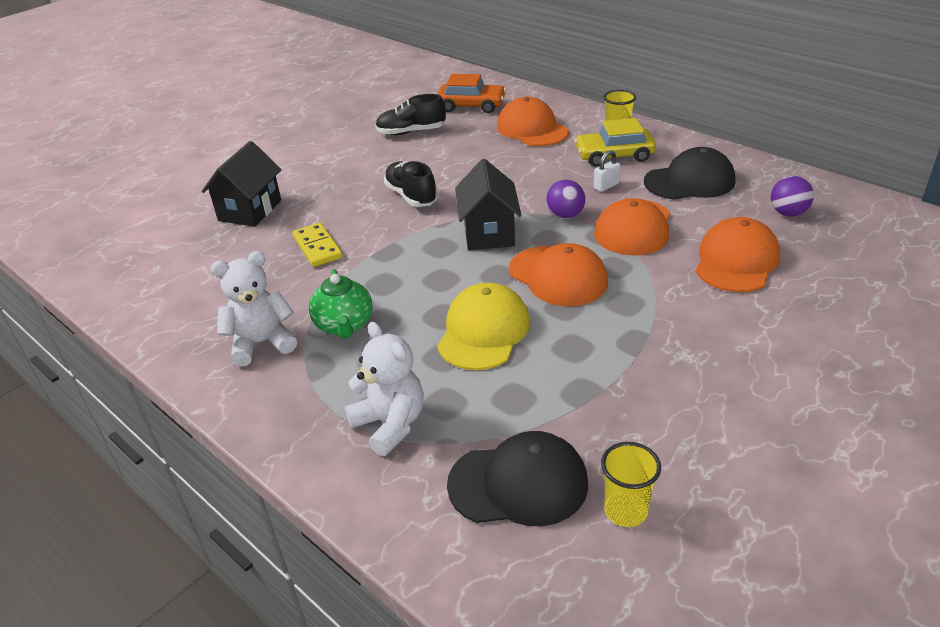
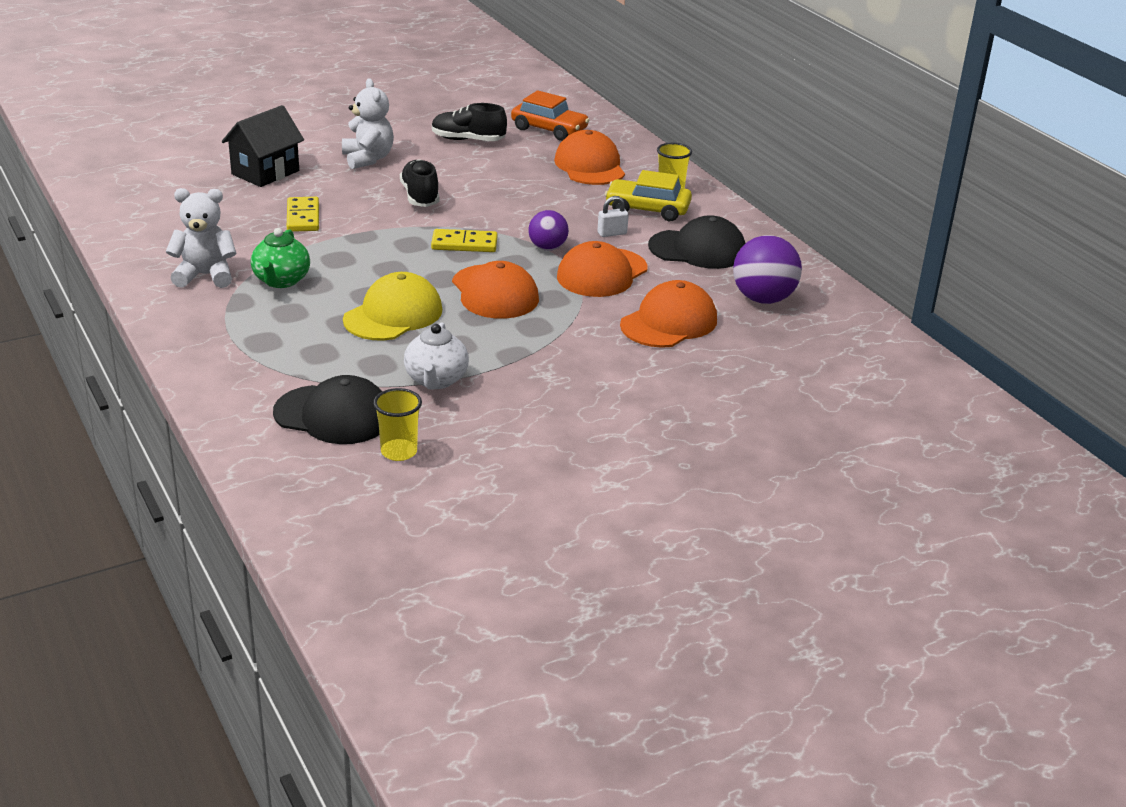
camera: 15 degrees right, 5 degrees down
(390, 424) = (266, 354): white teddy bear -> white teddy bear (368, 159)
(488, 233) = (464, 244): black house -> yellow domino
(587, 398) = (436, 380): none -> white teapot
(788, 213) = (763, 299): purple ball -> purple ball, size x1.60

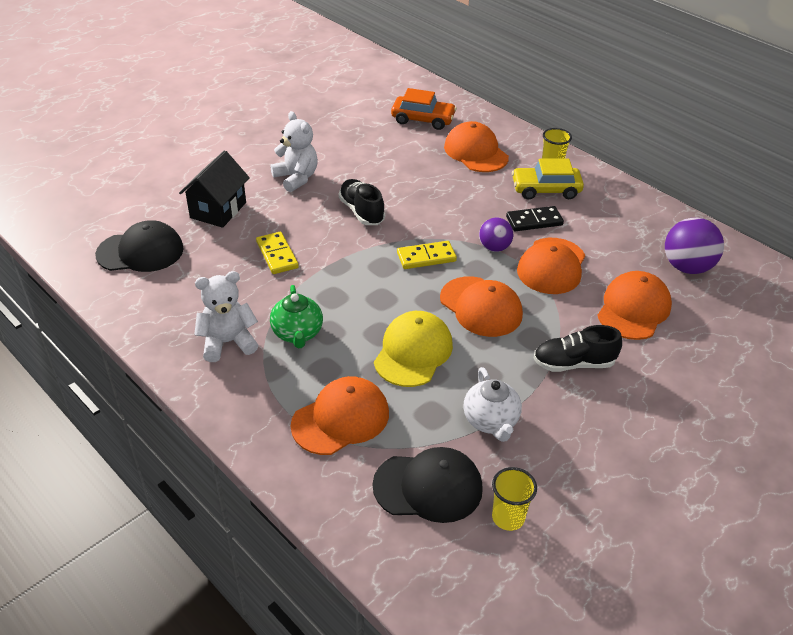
camera: 15 degrees left, 10 degrees up
(280, 351) = (341, 419): none -> orange cap
(468, 140) = (366, 142): black shoe -> black shoe (573, 363)
(612, 233) = (534, 221): white padlock -> black domino
(698, 249) = (608, 225): black cap -> black cap (140, 251)

